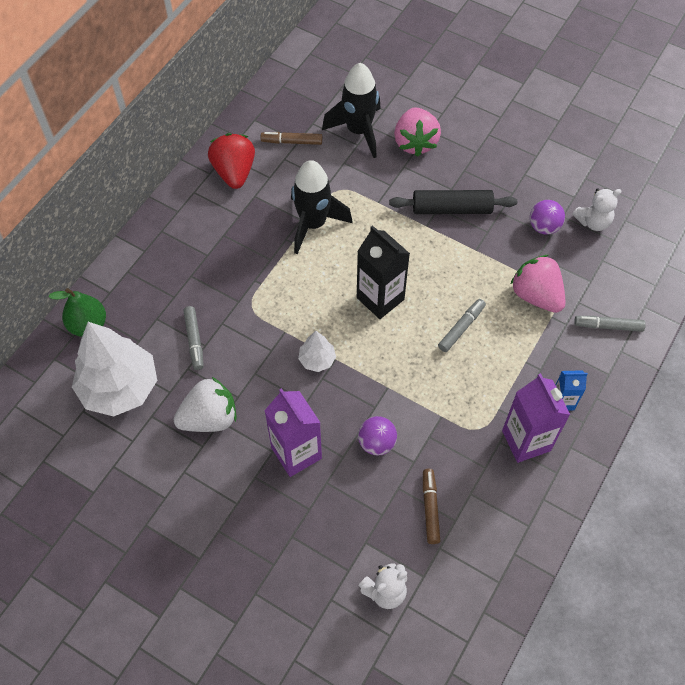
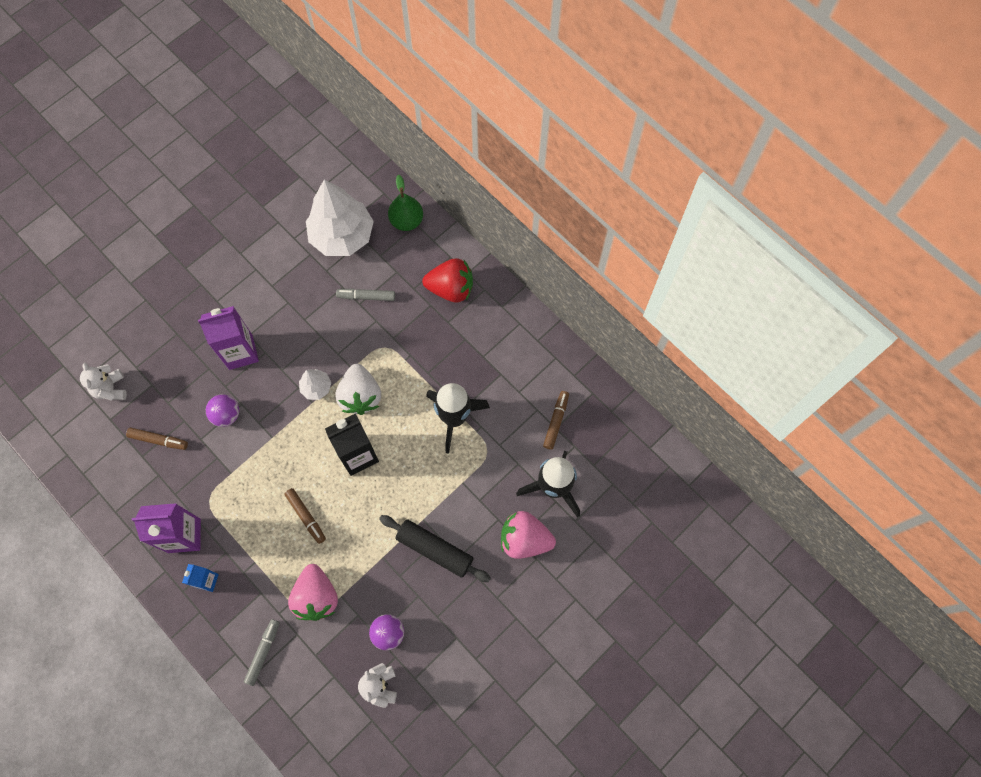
camera: 105 degrees right, 10 degrees up
(209, 418) = (293, 295): white strawberry -> white strawberry (360, 396)
(234, 172) = (533, 362): red strawberry -> red strawberry (451, 288)
(452, 209) = (435, 550): black rolling pin -> black rolling pin turned 75 degrees counterclockwise
(461, 328) = (306, 517): grey marker -> brown marker
(536, 295) = (316, 596): pink strawberry -> pink strawberry turned 105 degrees clockwise

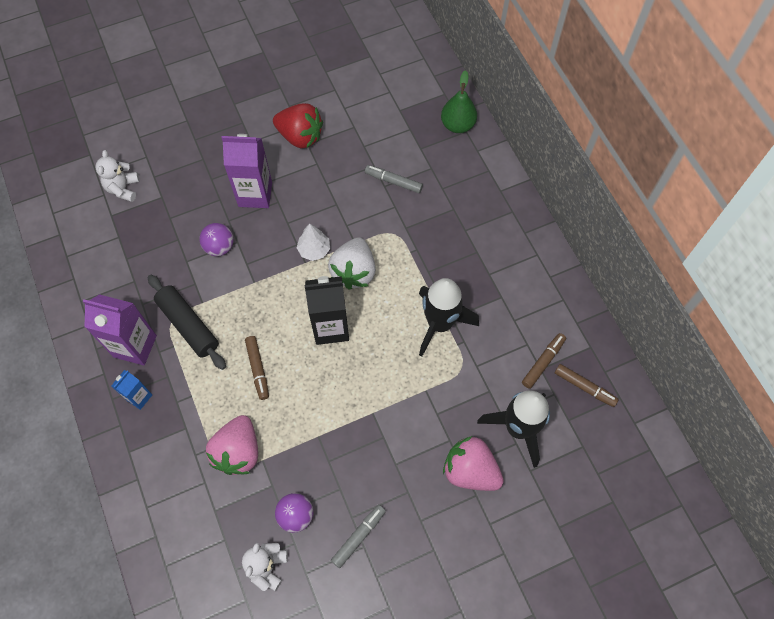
camera: 20 degrees right, 5 degrees down
(158, 440) = (147, 249): brown marker -> brown marker (584, 387)
(263, 652) = (165, 488): grey marker -> grey marker (359, 536)
(342, 235) = (390, 119): white tree -> none
(435, 550) = (373, 448): black rolling pin -> black rolling pin (188, 325)
(451, 288) = (479, 200): red strawberry -> red strawberry (300, 136)

